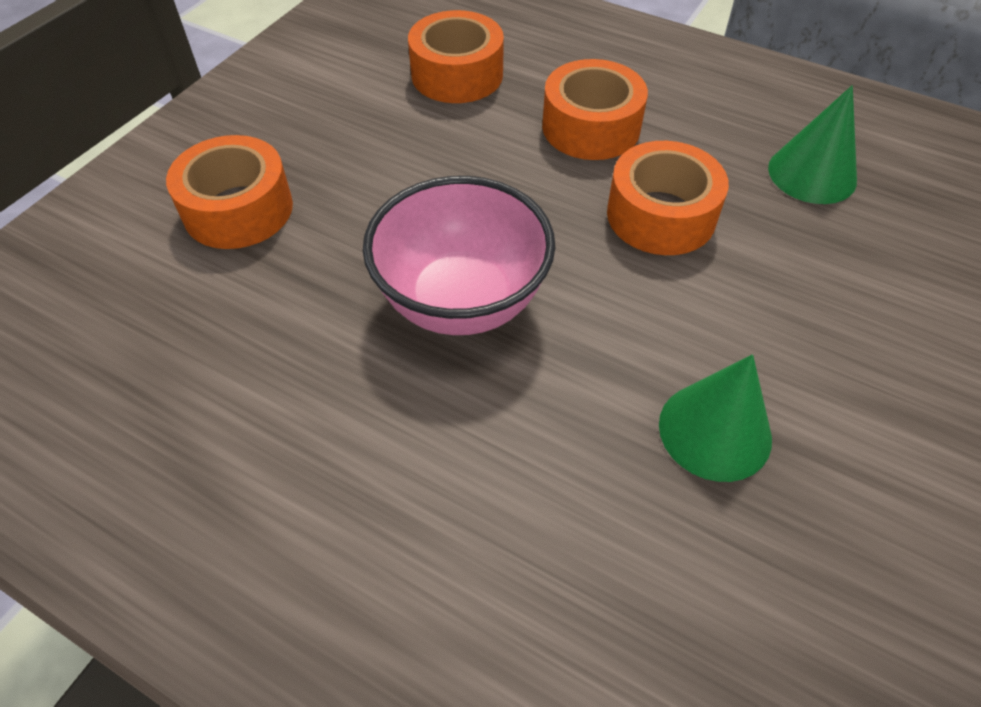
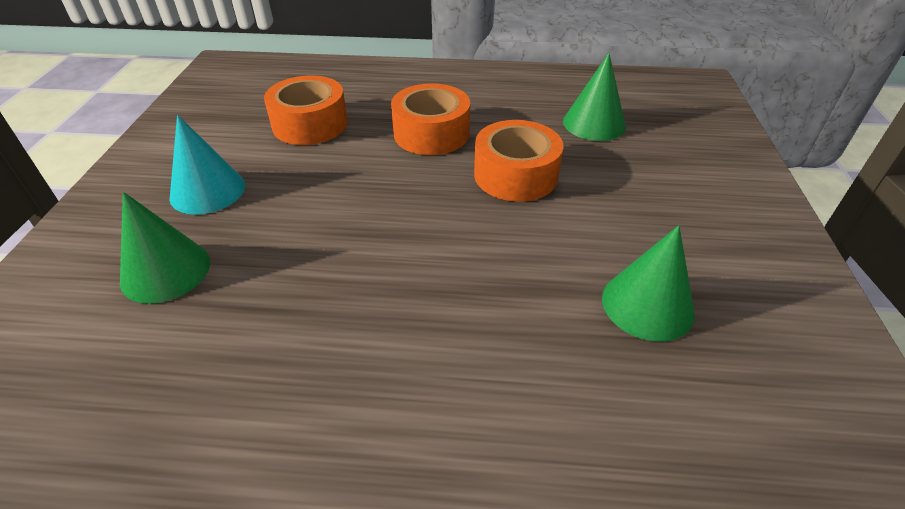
camera: 25 degrees left, 10 degrees down
(238, 209) = (165, 271): orange tape -> green cone
(313, 129) = (207, 191): none -> turquoise cone
(462, 301) = (405, 279): pink bowl -> none

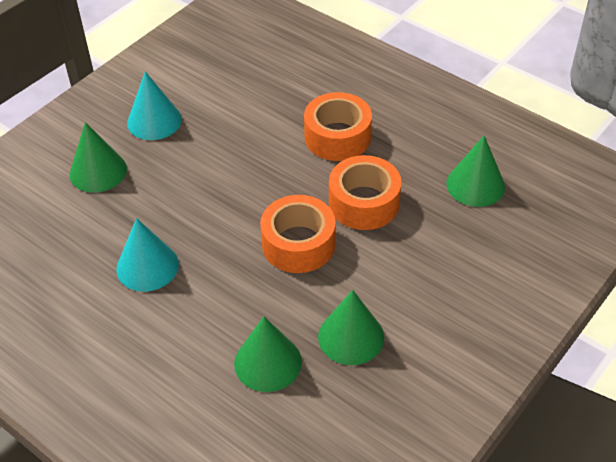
camera: 35 degrees right, 5 degrees up
(310, 124) = (258, 89): orange tape -> orange tape (298, 244)
(327, 352) = (147, 266): none -> turquoise cone
(595, 388) = (268, 362): none -> green cone

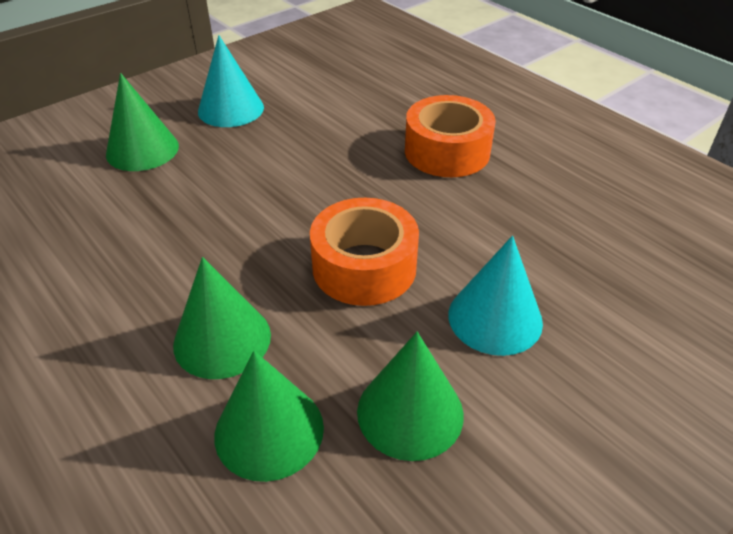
camera: 10 degrees right, 5 degrees down
(147, 266) = (151, 264): turquoise cone -> turquoise cone (495, 318)
(364, 203) = (466, 229): orange tape -> none
(475, 185) = (627, 229): green cone -> green cone (222, 339)

